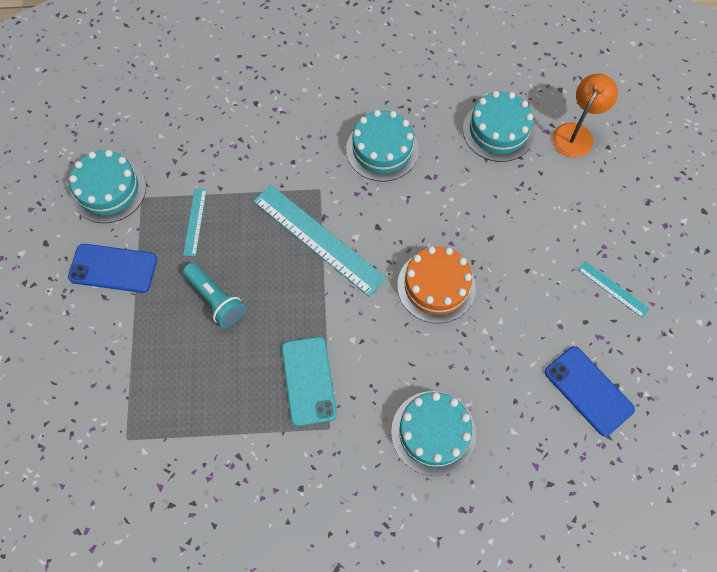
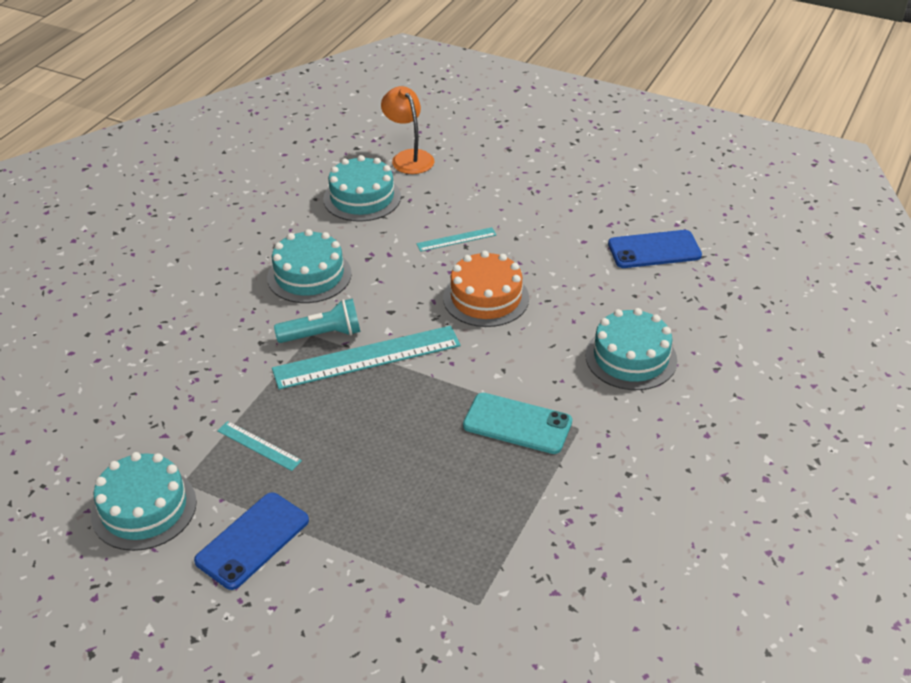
camera: 60 degrees left, 25 degrees down
(215, 300) = (369, 463): turquoise flashlight -> turquoise flashlight (323, 335)
(613, 289) = (572, 199): turquoise ruler -> turquoise ruler (456, 239)

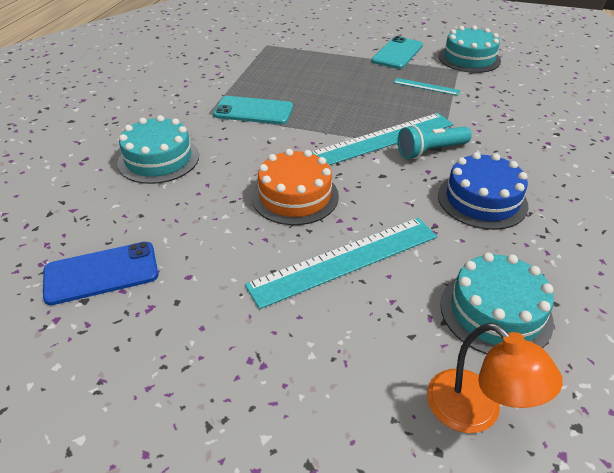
camera: 170 degrees right, 0 degrees up
(252, 541) = (397, 53): blue phone -> turquoise phone
(309, 275) = (482, 200): turquoise cake -> blue cake
(456, 239) = (345, 260): turquoise ruler -> turquoise ruler, size x2.08

